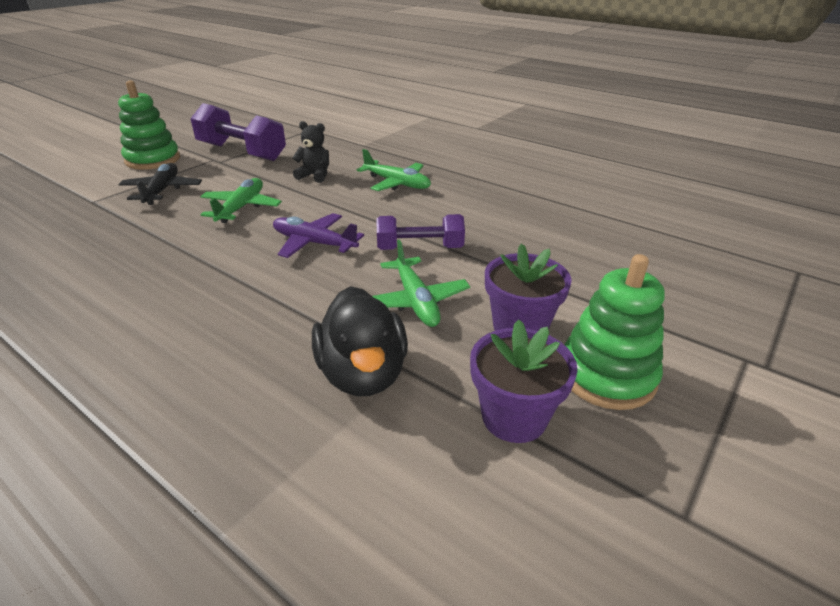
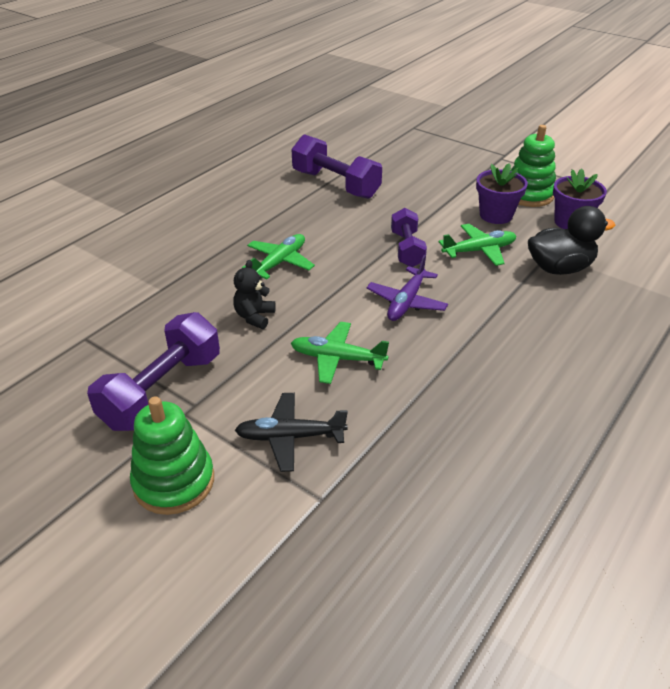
camera: 90 degrees left, 5 degrees up
(566, 209) = (335, 184): none -> purple dumbbell

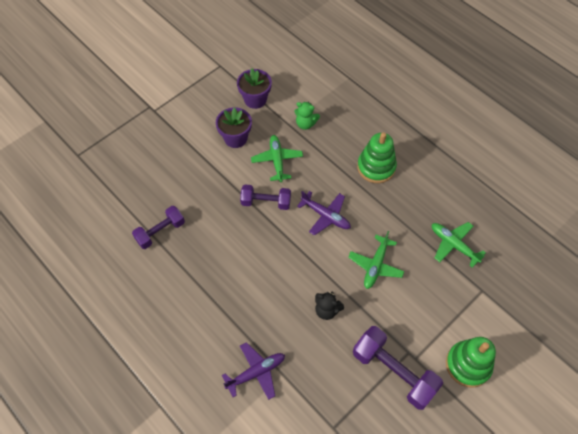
camera: 80 degrees left, 20 degrees up
(163, 269) = (256, 372): none -> purple plane
(279, 262) = (265, 287): green plane -> green plane (453, 245)
(290, 437) = (438, 300): black plane -> none
(335, 184) = (160, 232): purple dumbbell -> purple dumbbell, size x0.64
(528, 194) = (213, 111): green stacking toy -> green stacking toy (376, 167)
(559, 268) = (305, 124): black duck -> green teddy bear

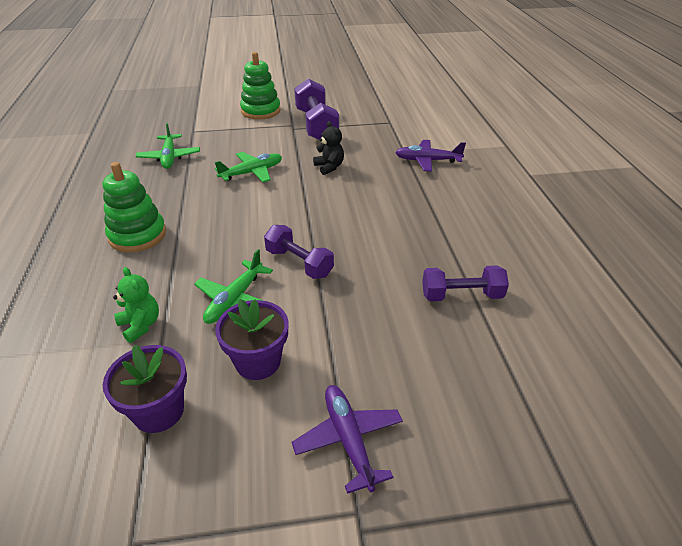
camera: 145 degrees left, 20 degrees down
(326, 216) = (249, 222): purple plane -> purple plane (348, 439)

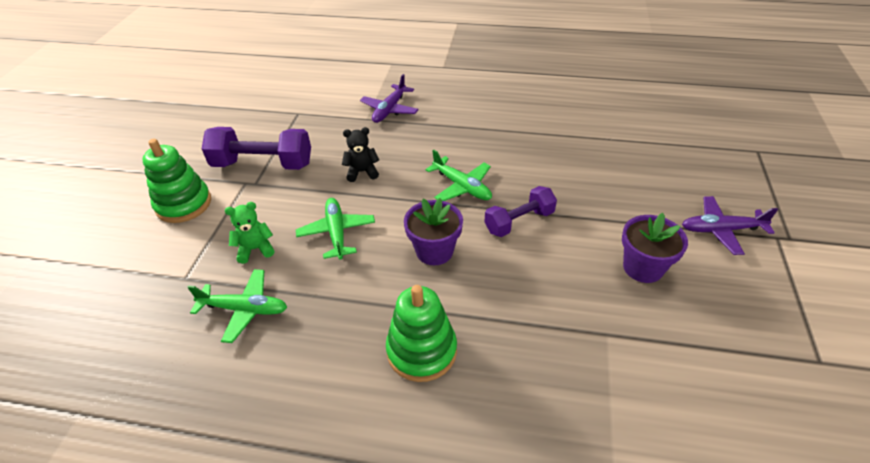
camera: 70 degrees left, 5 degrees up
(140, 325) = (584, 351): green teddy bear -> green teddy bear (255, 249)
(159, 411) = (695, 340): purple flower pot -> purple flower pot (434, 251)
(235, 299) = (561, 273): green plane -> green plane (462, 186)
(461, 295) = (585, 142): purple dumbbell -> none

